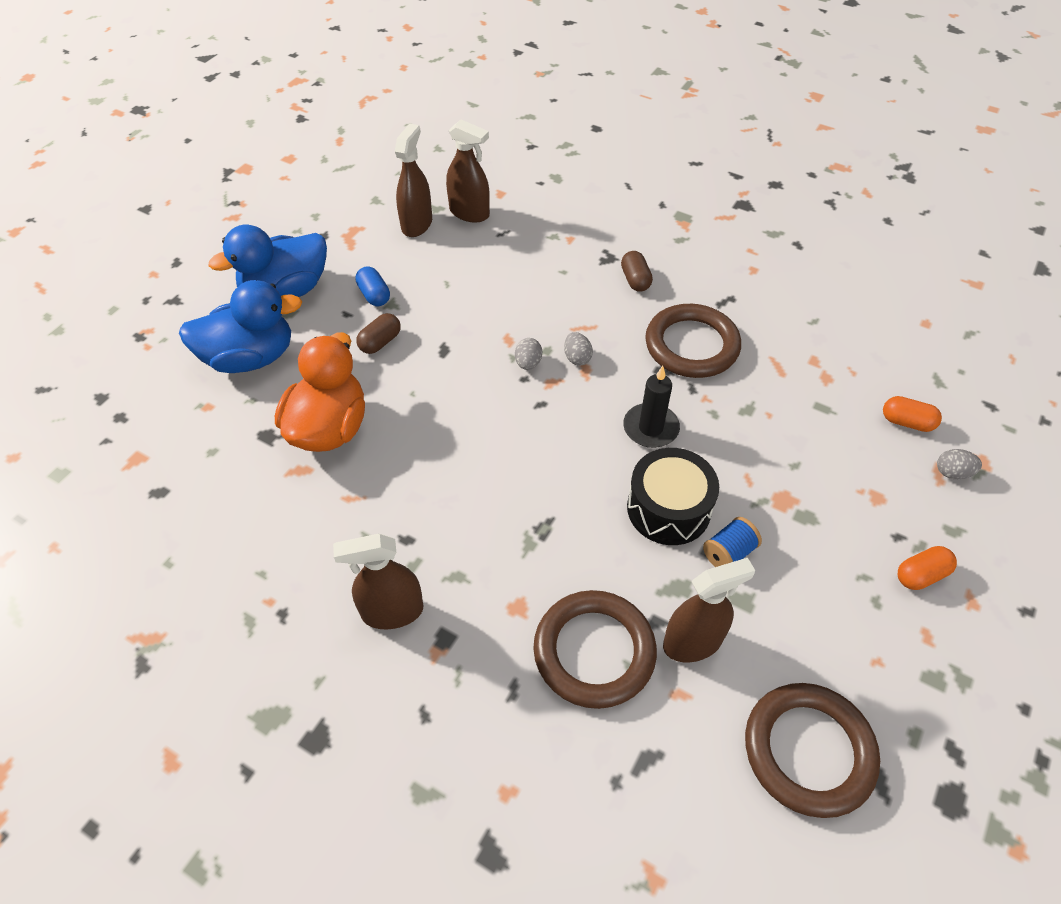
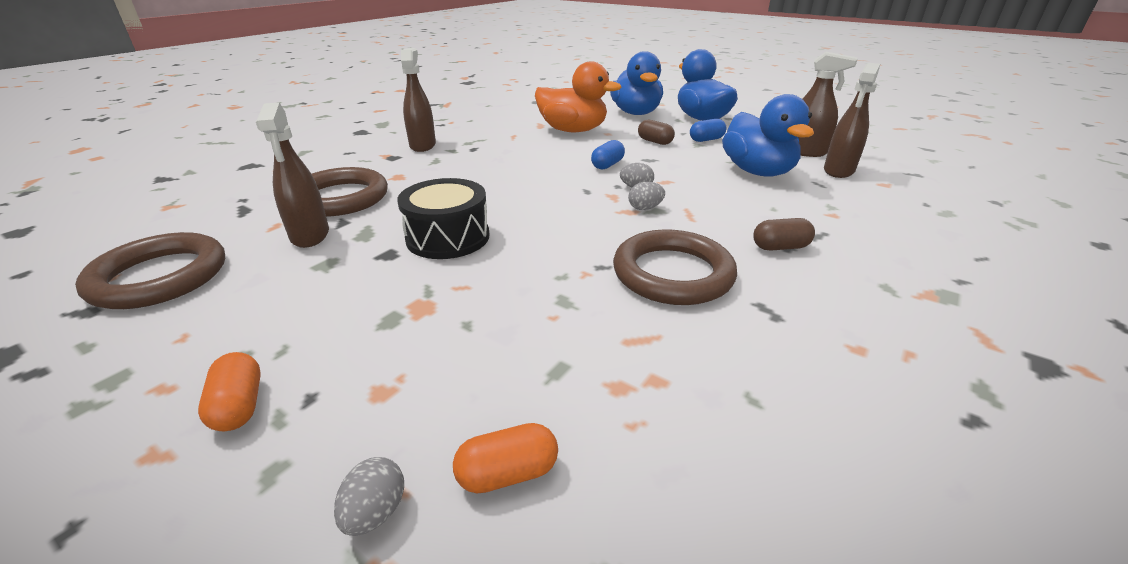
camera: 95 degrees right, 20 degrees down
(463, 387) = (607, 165): none -> blue capsule
(476, 268) = (757, 172): none -> blue duck
(650, 428) = (548, 237): black candle -> none
(728, 553) = (380, 263): blue spool -> none
(906, 422) = (508, 473): orange capsule -> orange capsule turned 45 degrees clockwise

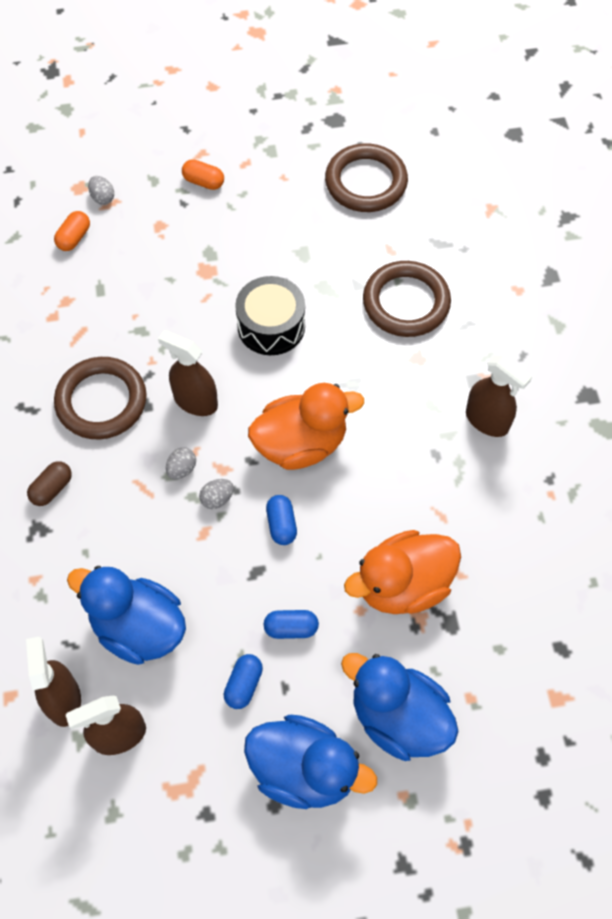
camera: 135 degrees right, 30 degrees up
(310, 235) = (353, 261): brown spray bottle -> brown spray bottle (195, 401)
(540, 182) = (301, 444): none -> orange duck
(655, 142) = (291, 628): brown capsule -> blue capsule

